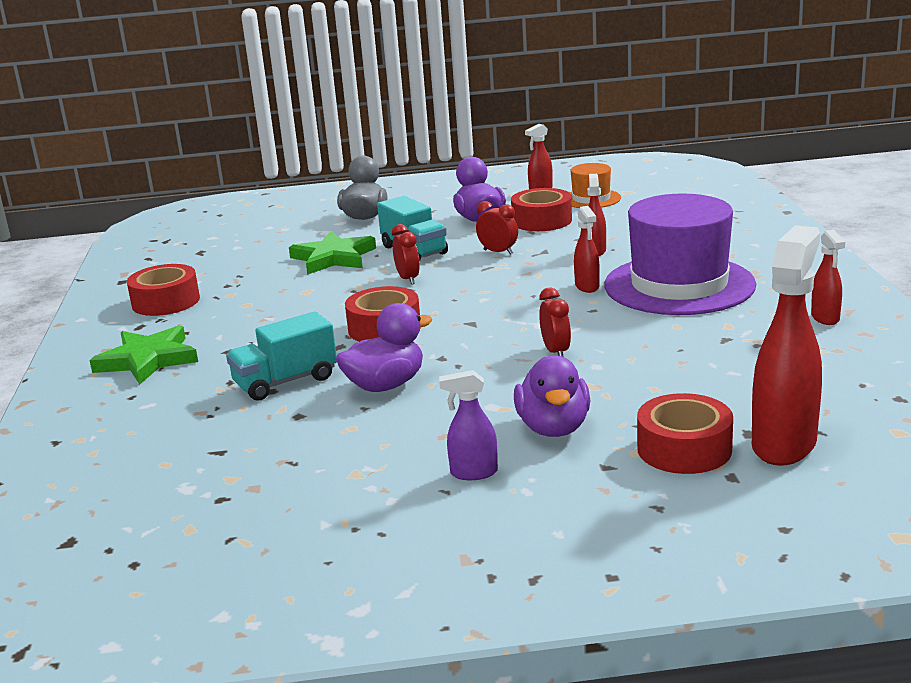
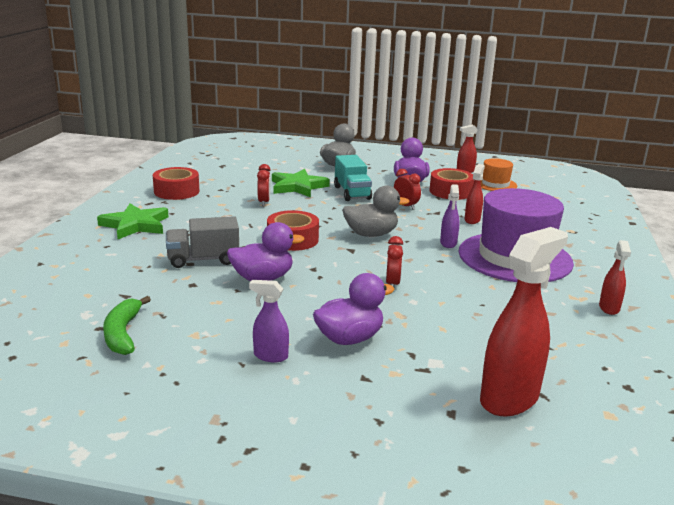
camera: 15 degrees right, 0 degrees up
(259, 497) = (123, 333): none -> green banana
(285, 382) = (203, 260): turquoise truck -> grey truck
(408, 279) = (333, 211): red clock -> red clock (264, 202)
(481, 298) = (371, 234): none -> grey duck
(553, 428) = (349, 338): purple duck -> purple duck turned 135 degrees counterclockwise
(587, 287) = (448, 243): red spray bottle -> purple spray bottle
(684, 449) = (431, 381): red tape -> none

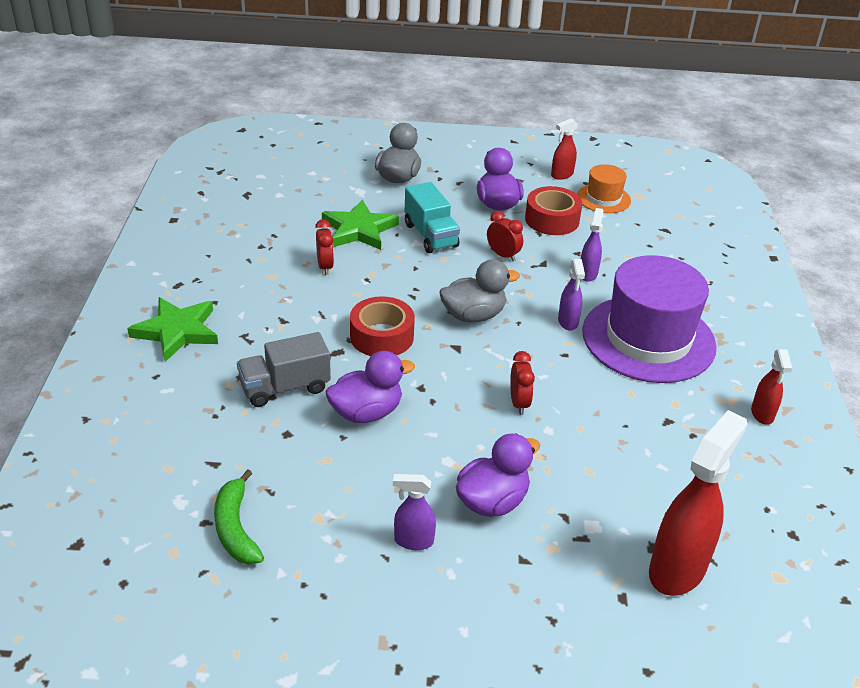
camera: 10 degrees left, 15 degrees up
(176, 191) = (205, 256): red tape -> none
(472, 220) = (588, 273): red spray bottle -> purple spray bottle

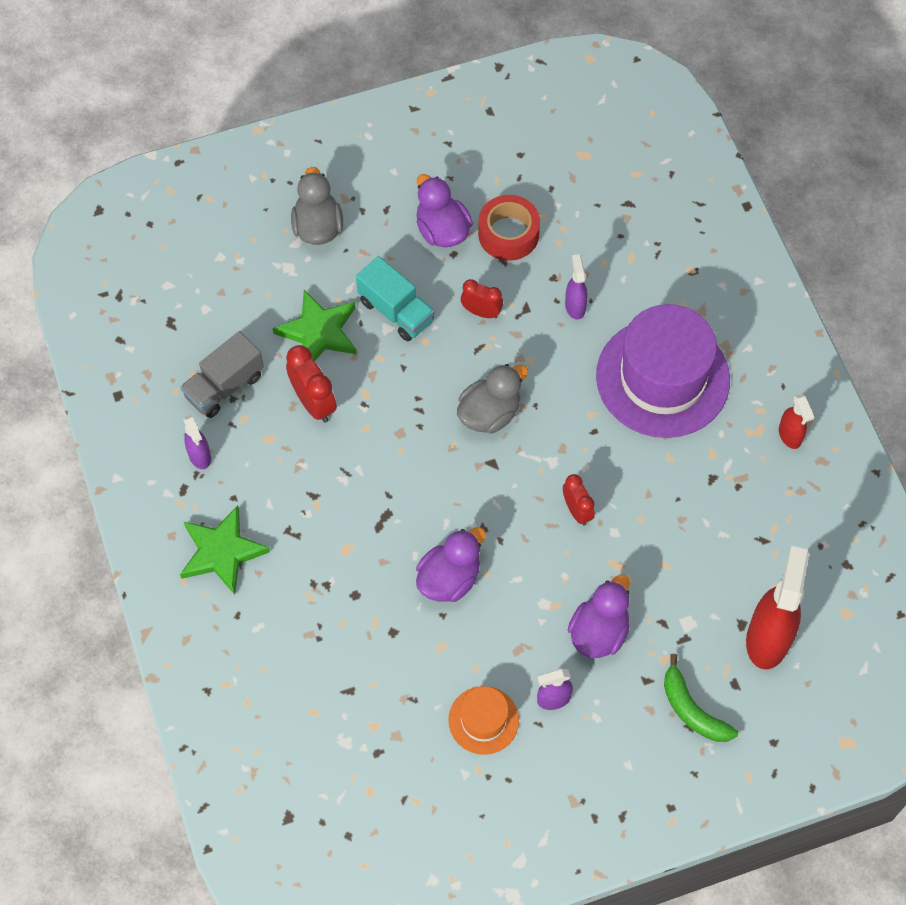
camera: 20 degrees left, 25 degrees up
(236, 528) = (405, 747): green banana -> green banana (692, 709)
(285, 388) = (362, 580): grey truck -> grey truck (224, 386)
(325, 266) = (313, 403): red clock -> red clock, size x1.53
(382, 336) = (417, 478): red tape -> none
(561, 175) = (490, 151): red spray bottle -> none
(568, 322) = (581, 385): purple spray bottle -> purple spray bottle (200, 456)
(603, 198) = (548, 175): orange hat -> orange hat (483, 720)

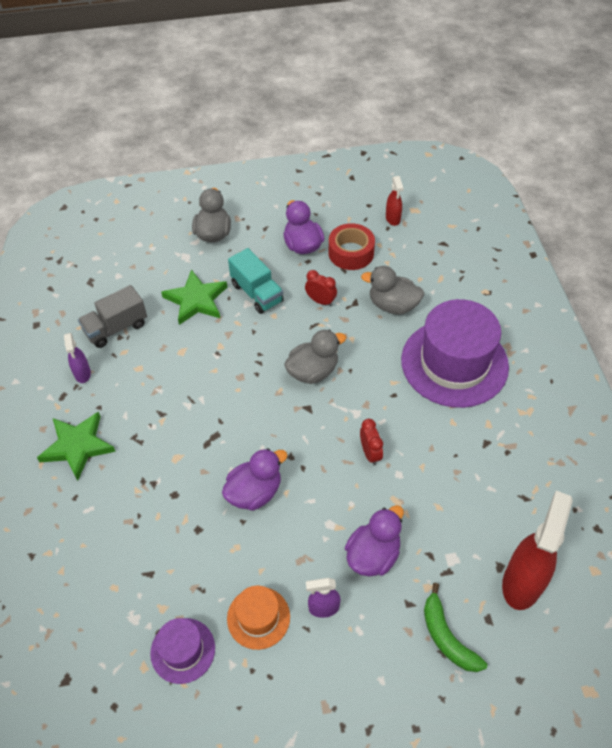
camera: 10 degrees right, 10 degrees down
(313, 403) = (179, 347): red clock -> none
(408, 767) = (183, 650): none -> purple hat
(575, 306) = (393, 305): purple spray bottle -> grey duck
(790, 436) = (554, 418): red spray bottle -> red spray bottle (393, 219)

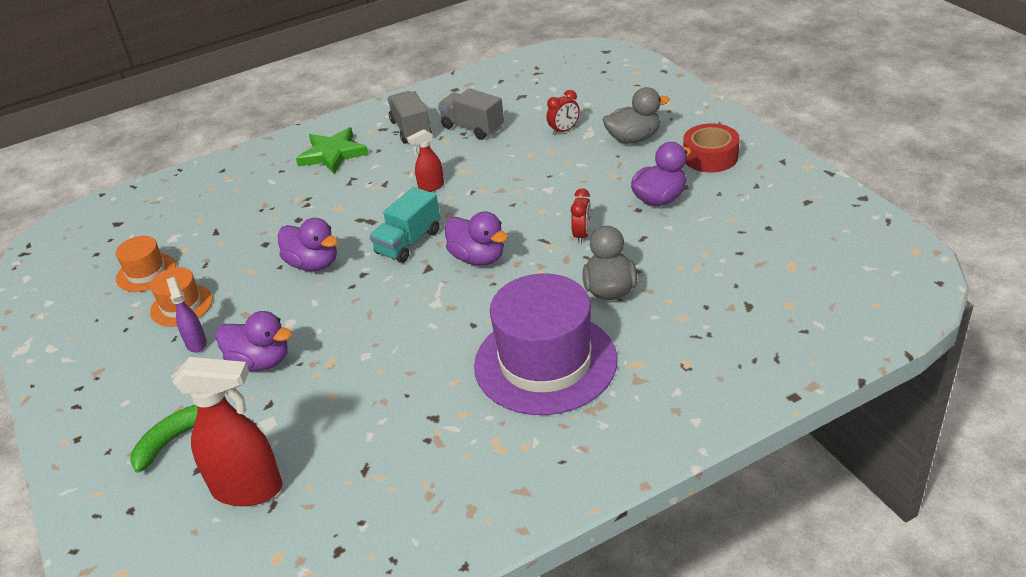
camera: 75 degrees right, 15 degrees down
(82, 374) = (411, 129): purple spray bottle -> grey truck
(183, 650) = (146, 272): purple hat -> orange hat
(196, 300) = (534, 158): green star -> none
(257, 293) = (567, 190): turquoise truck -> turquoise truck (409, 242)
(313, 371) = (478, 258): grey duck -> purple duck
(351, 253) = (673, 236): red tape -> red tape (710, 157)
(370, 453) = (385, 327): red clock -> red clock (564, 130)
(393, 219) = (759, 252): red spray bottle -> red spray bottle (431, 187)

